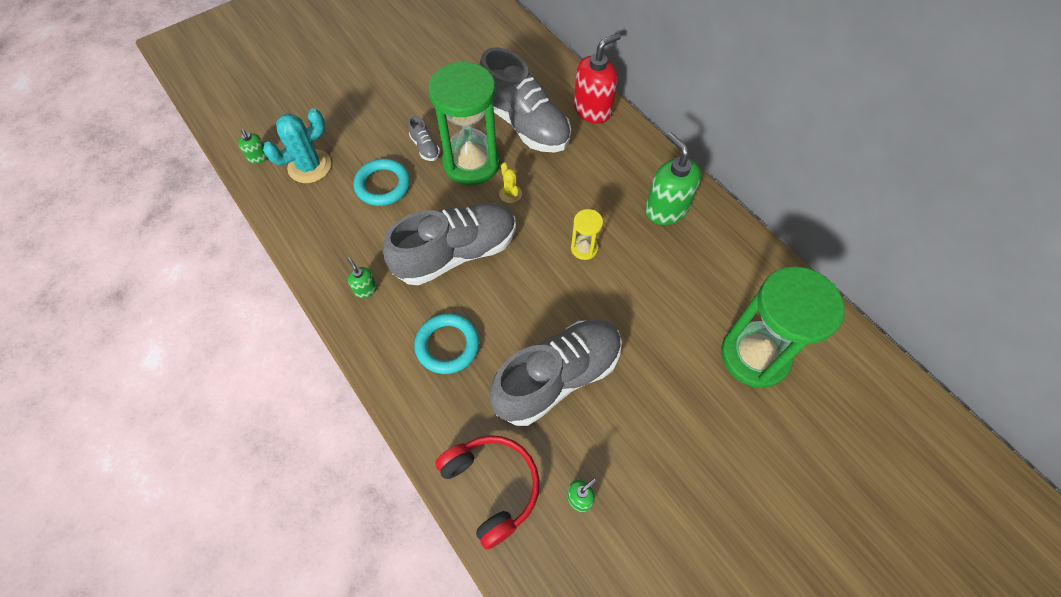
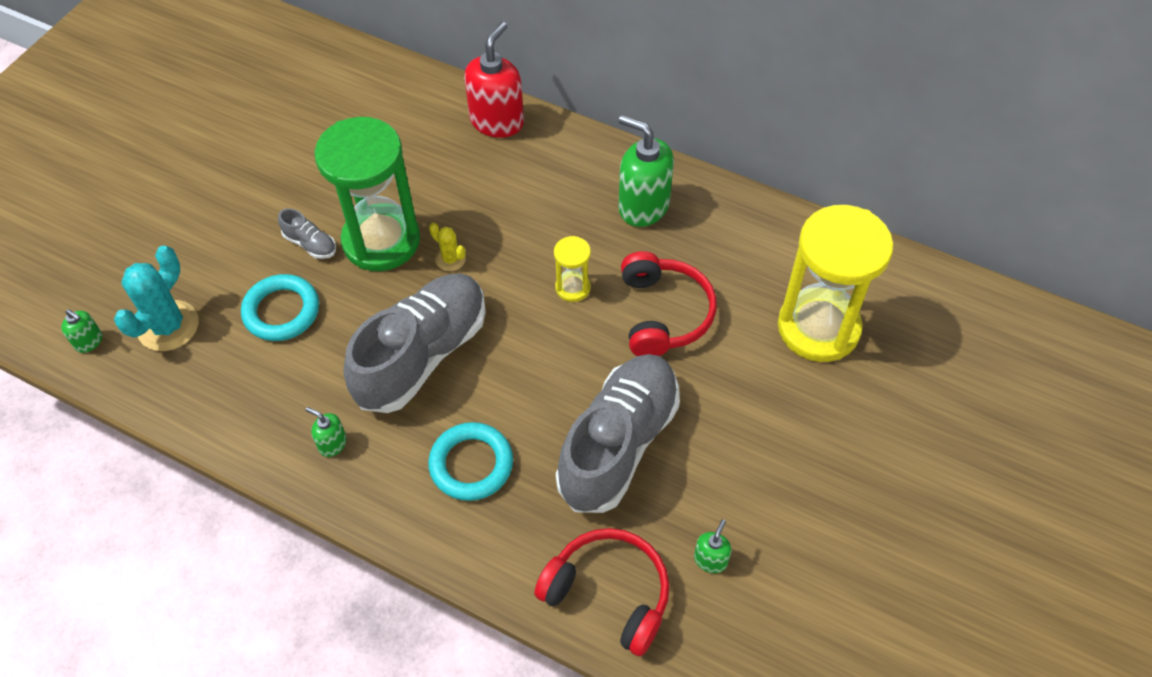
camera: 25 degrees left, 5 degrees down
(524, 124) = (422, 168): grey shoe -> none
(640, 295) = (664, 314): none -> red headphones
(754, 356) = (818, 328): green hourglass -> yellow hourglass

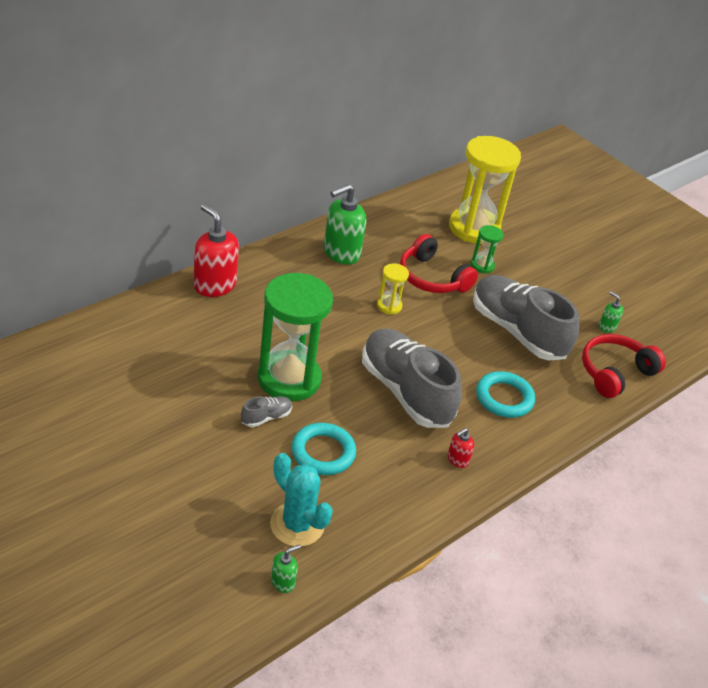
camera: 75 degrees left, 15 degrees down
(332, 444) = (457, 459): green soap dispenser -> red soap dispenser
(450, 259) = (329, 351): yellow cactus -> none
(664, 314) = (432, 278): red headphones -> red headphones turned 150 degrees counterclockwise
(736, 362) = (482, 266): none -> green hourglass

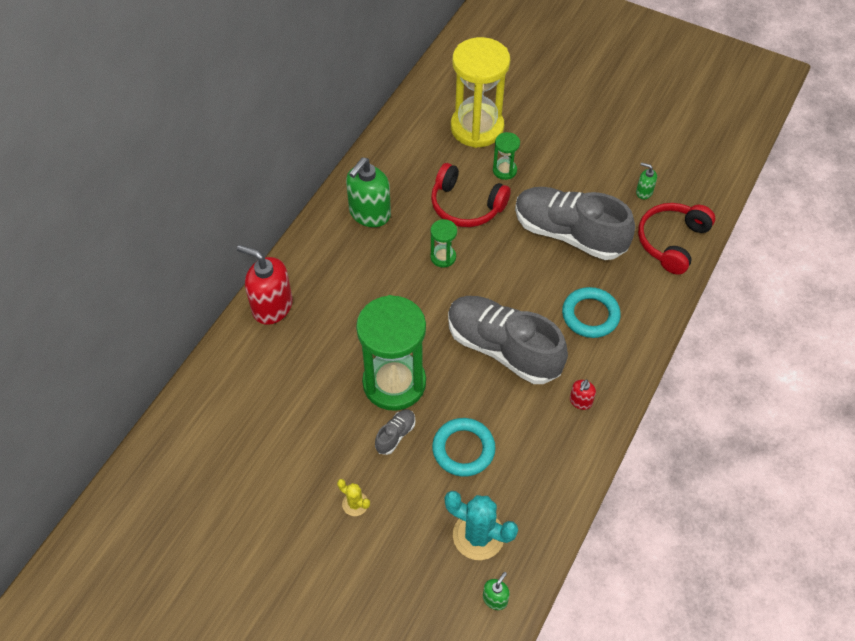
camera: 15 degrees left, 15 degrees up
(197, 454) = (355, 504): none -> yellow cactus
(389, 306) = (443, 257): yellow hourglass -> green hourglass

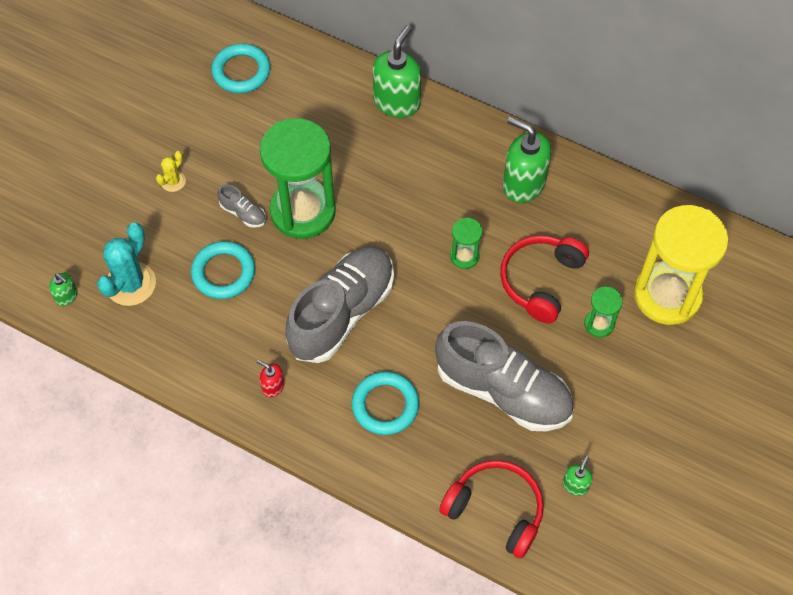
camera: 90 degrees right, 5 degrees up
(218, 446) = (241, 71): none -> turquoise ring
(272, 306) = (397, 102): red soap dispenser -> green soap dispenser
(569, 234) = (503, 391): grey shoe -> grey shoe turned 90 degrees clockwise

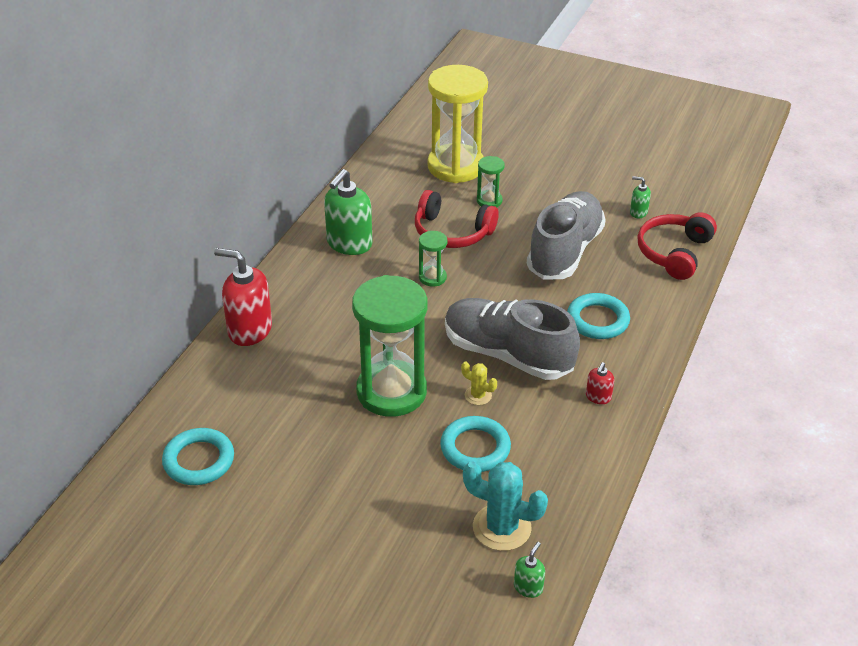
camera: 95 degrees left, 20 degrees down
(173, 181) = (359, 506): yellow cactus -> yellow cactus (478, 395)
(243, 213) = (398, 439): grey shoe -> none
(397, 102) = (249, 330): green soap dispenser -> red soap dispenser

